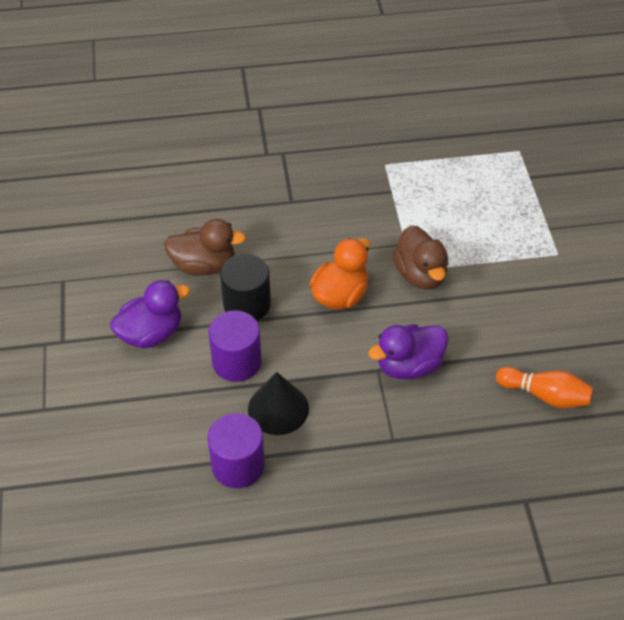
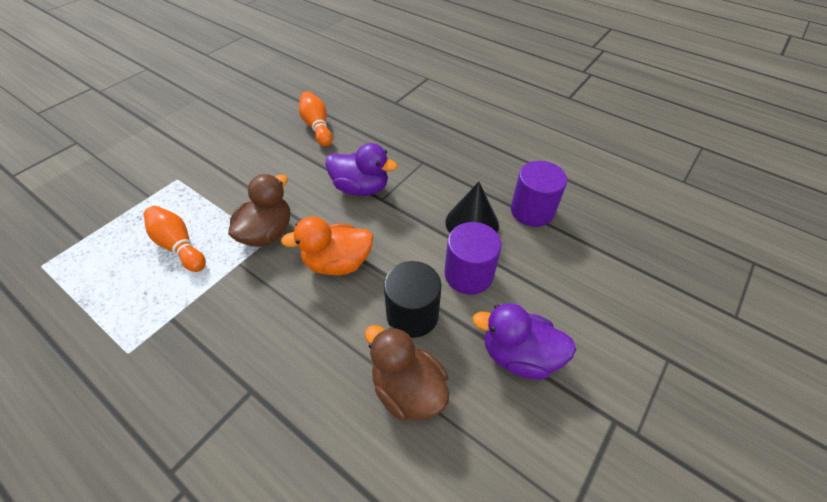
camera: 135 degrees left, 0 degrees up
(462, 221) = (179, 246): none -> orange bowling pin

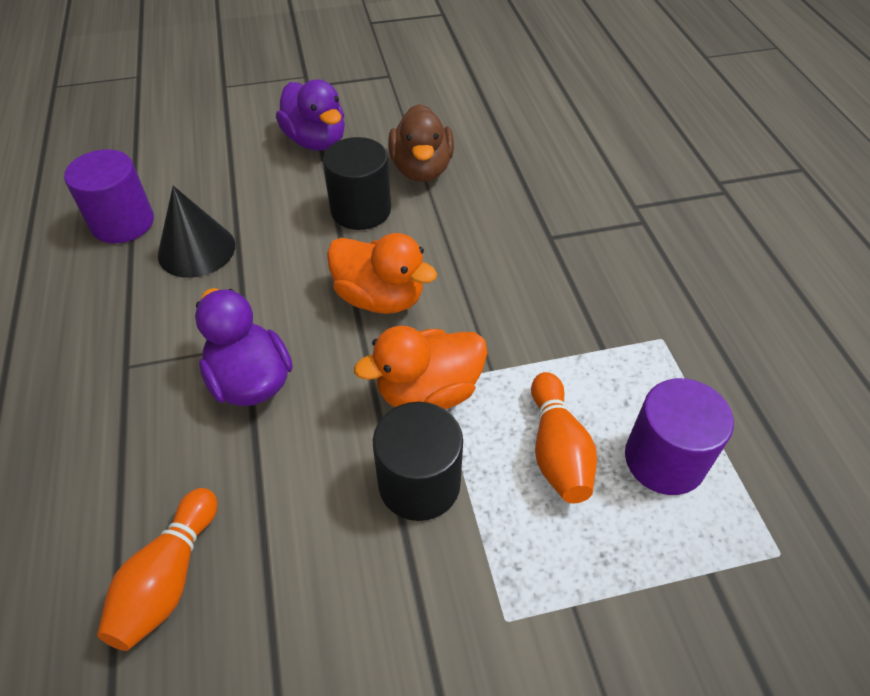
camera: 140 degrees left, 0 degrees up
(243, 197) = (419, 483): none -> black cylinder
(267, 233) = (428, 391): brown duck -> orange duck
(468, 274) = (271, 209): purple cylinder -> purple cylinder (664, 459)

